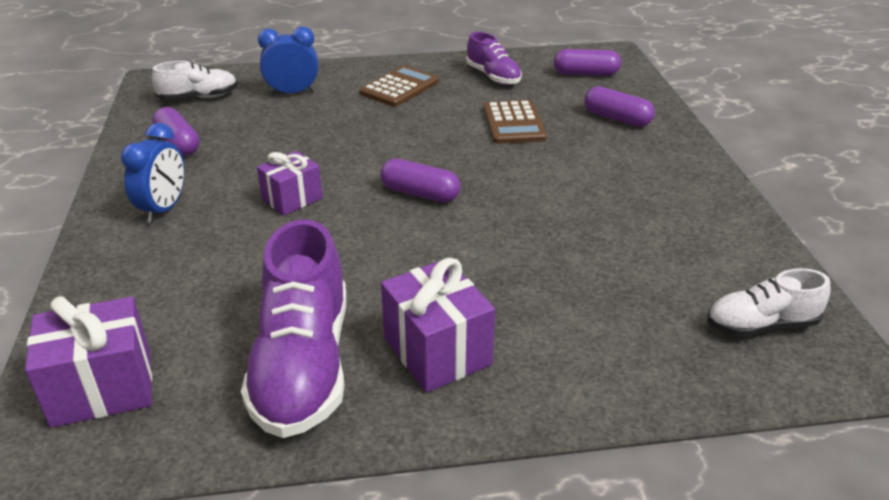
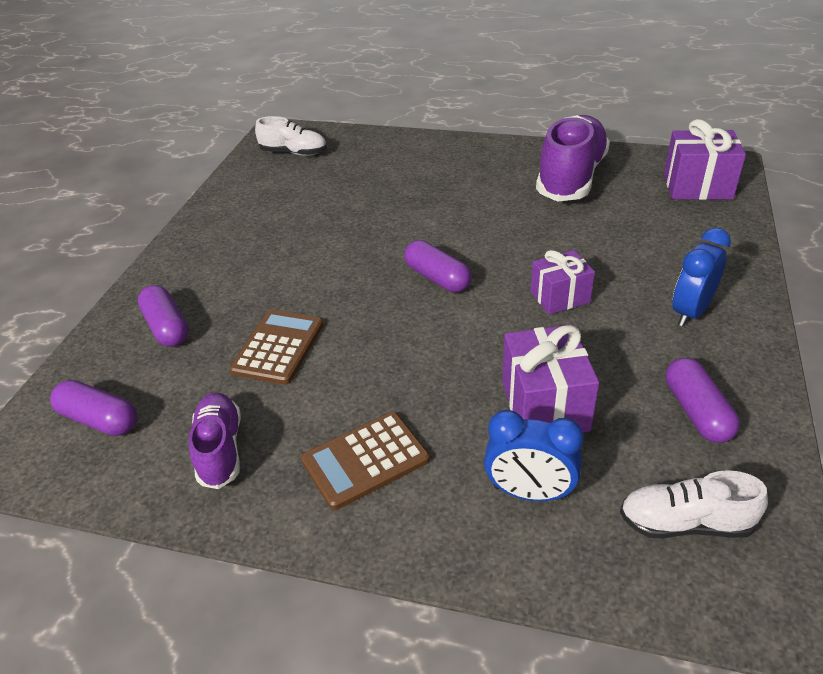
camera: 155 degrees left, 5 degrees up
(437, 351) = (487, 171): purple gift -> purple gift (545, 405)

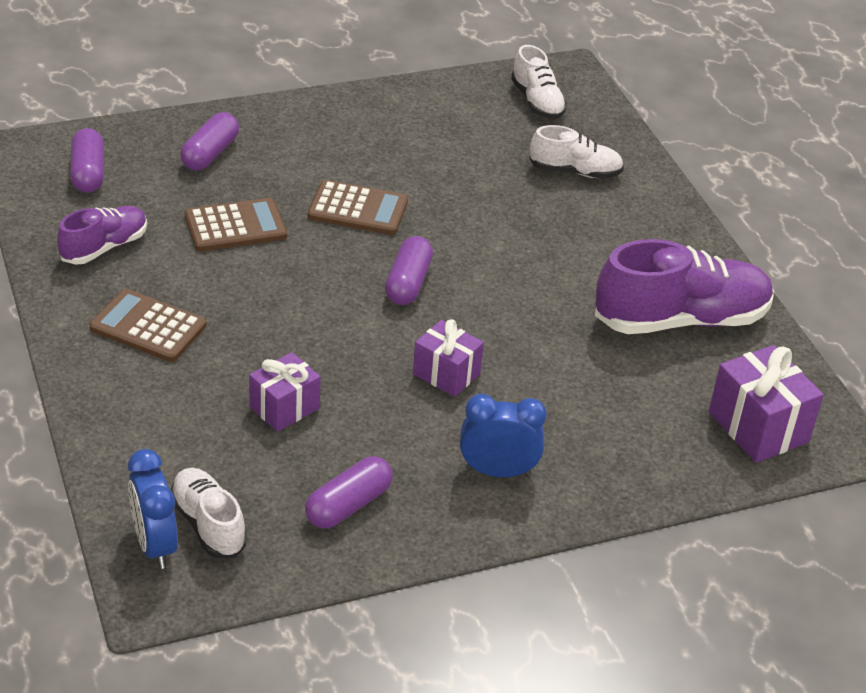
camera: 50 degrees right, 0 degrees up
(325, 271) = (358, 209): none -> brown calculator
(383, 164) = (575, 172): none -> white shoe
(529, 493) = (178, 427): blue clock -> blue clock (154, 545)
(545, 405) = (284, 408): purple gift -> purple gift, size x0.67

